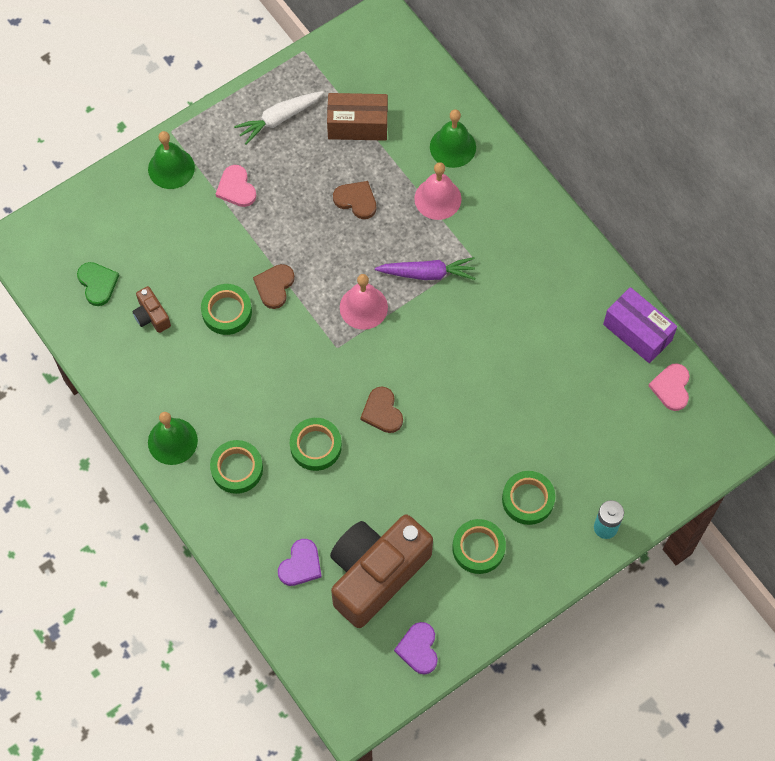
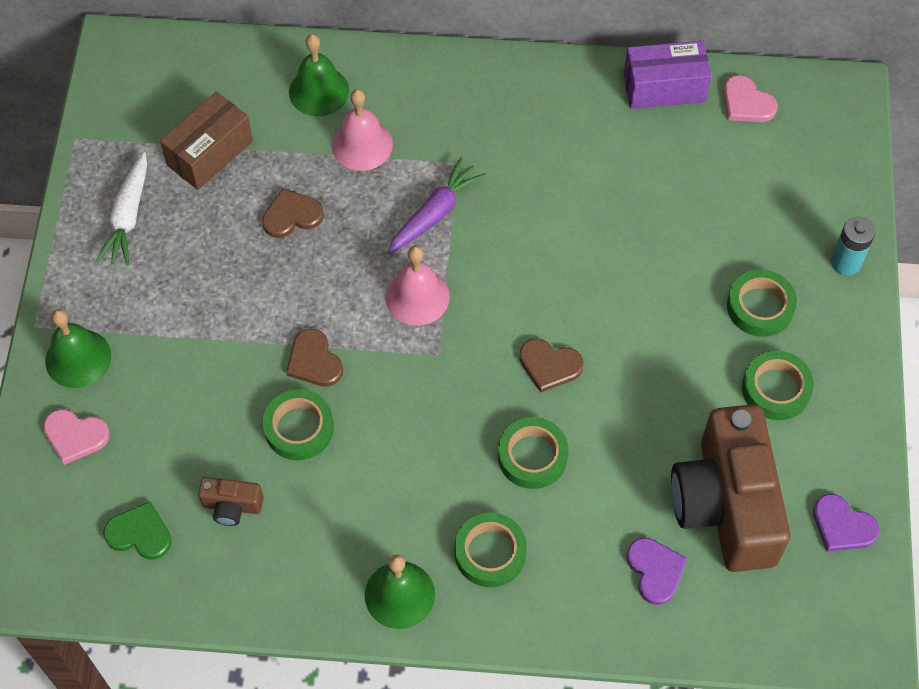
camera: 50 degrees left, 5 degrees down
(236, 188) = (166, 313): pink heart -> pink heart (75, 436)

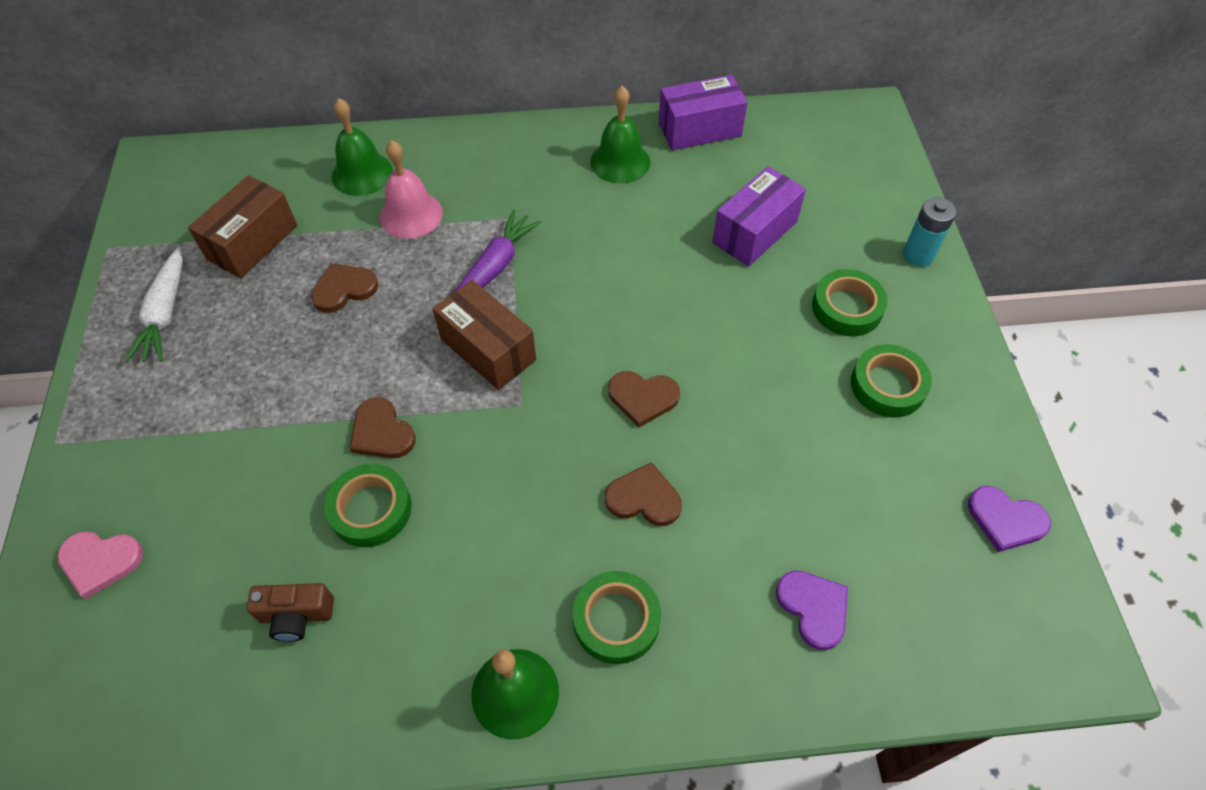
camera: 10 degrees left, 5 degrees down
(78, 358) = (105, 470): green bell -> green bell (620, 161)
(140, 533) = (181, 670): green heart -> none
(417, 297) = (488, 349): pink bell -> brown box
(532, 456) = (644, 498): green tape -> brown heart
(692, 214) = (755, 232): none -> purple box
(725, 505) = (871, 518): brown camera -> none
(746, 103) = (780, 132): pink heart -> none

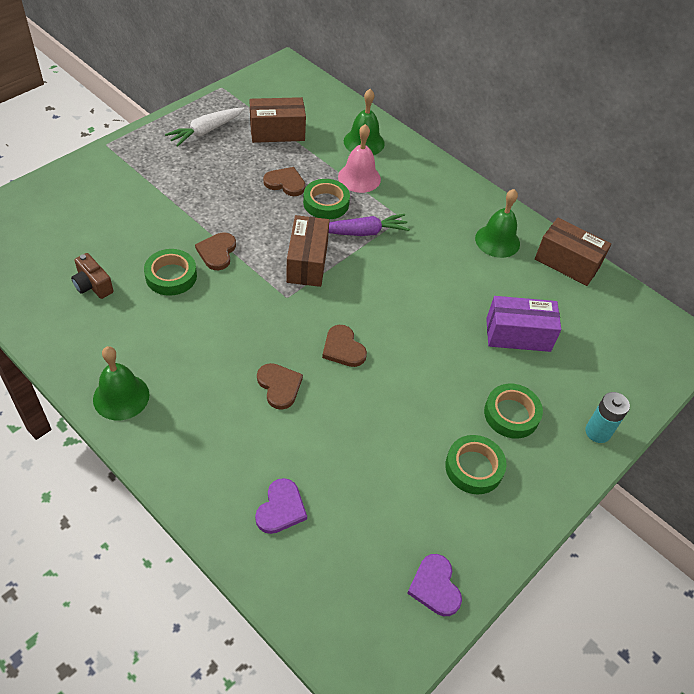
camera: 45 degrees right, 5 degrees down
(100, 561) = (63, 200): pink heart -> none
(616, 620) = (196, 416): green tape -> green tape (326, 203)
(699, 129) = (567, 263): purple box -> brown box

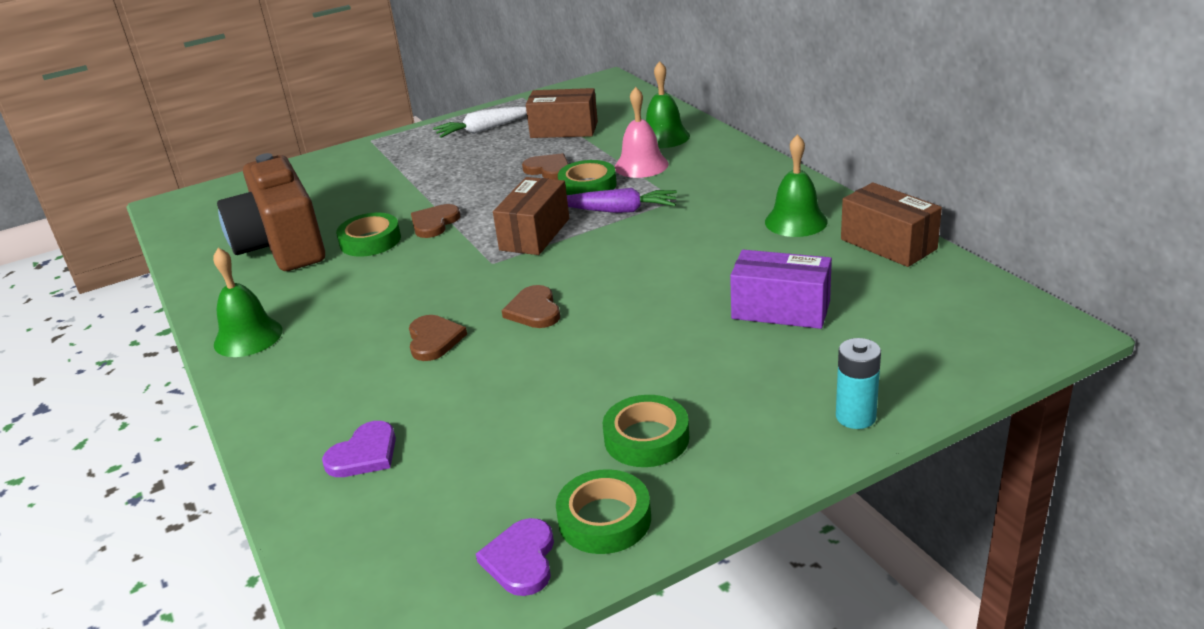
camera: 25 degrees right, 20 degrees down
(93, 285) = (282, 245): brown camera -> brown camera, size x2.45
(511, 414) = (730, 388): green tape -> green tape (604, 519)

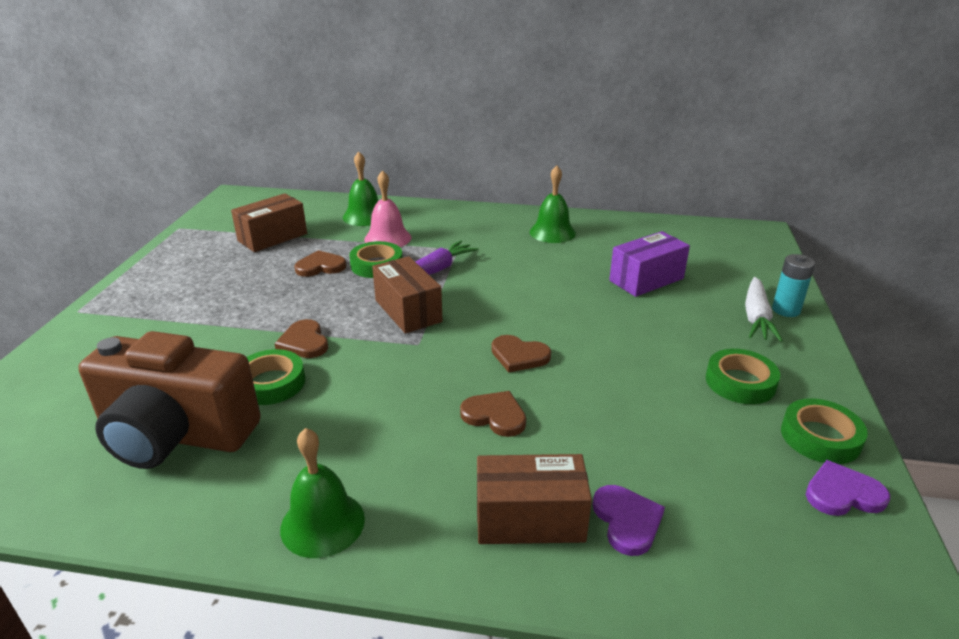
camera: 55 degrees left, 0 degrees up
(483, 130) = (193, 261): white carrot -> white carrot (756, 317)
(521, 560) = (843, 493): purple heart -> purple heart turned 135 degrees clockwise
(888, 244) = (619, 224): brown box -> brown box (529, 519)

